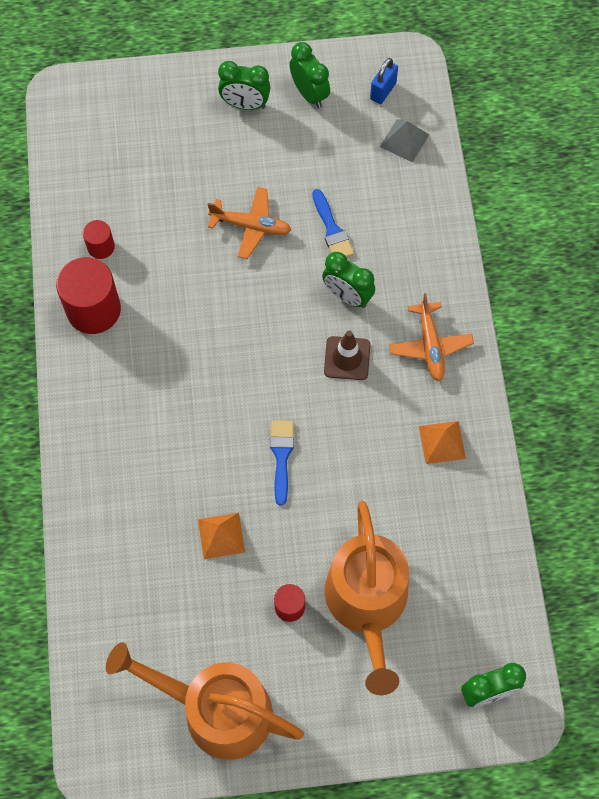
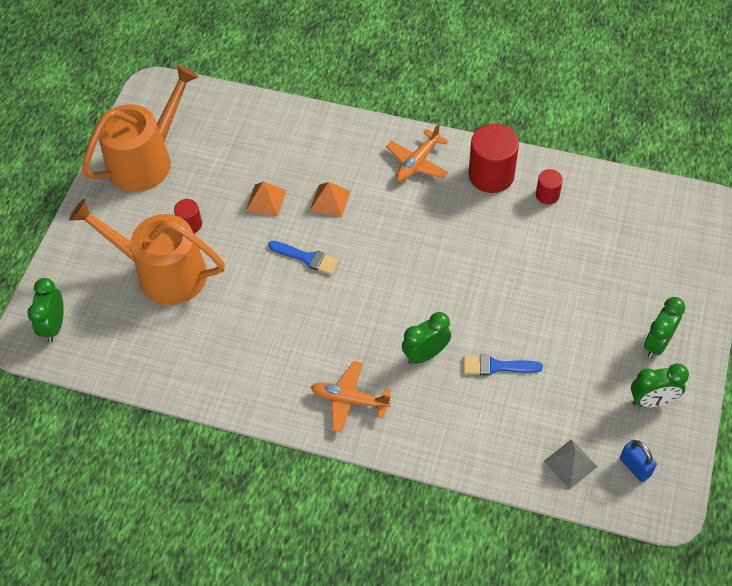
camera: 115 degrees right, 10 degrees down
(251, 226) = (525, 306): orange plane -> orange plane (417, 163)
(347, 358) = (368, 332): brown traffic cone -> none
(442, 442) = (260, 374): orange pyramid -> orange pyramid (330, 200)

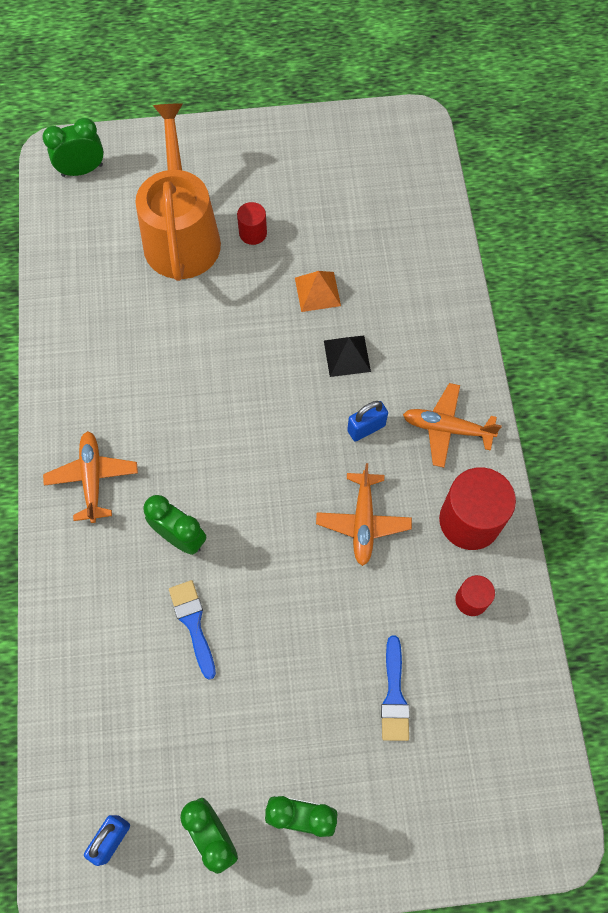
camera: 65 degrees right, 10 degrees up
(146, 160) = (317, 157): orange watering can -> none
(307, 258) = (258, 363): blue brush -> blue brush (394, 695)
(330, 200) = (347, 356): orange pyramid -> black pyramid
(394, 209) = (366, 428): none -> blue padlock
(465, 236) = (363, 522): none -> orange plane
(570, 464) = (90, 756): grey pyramid -> none

